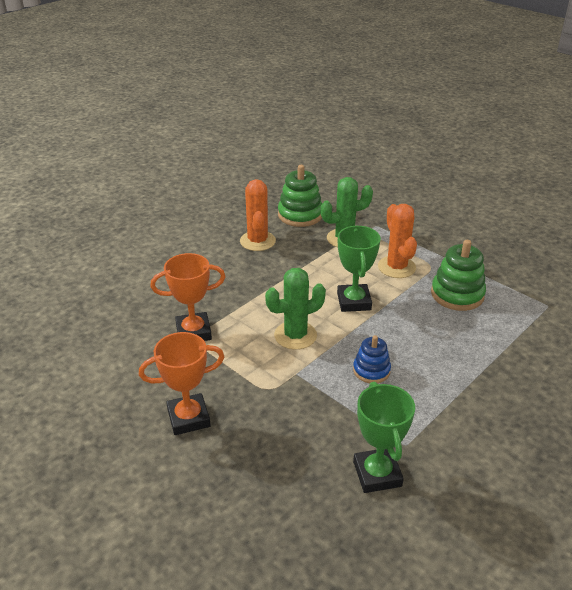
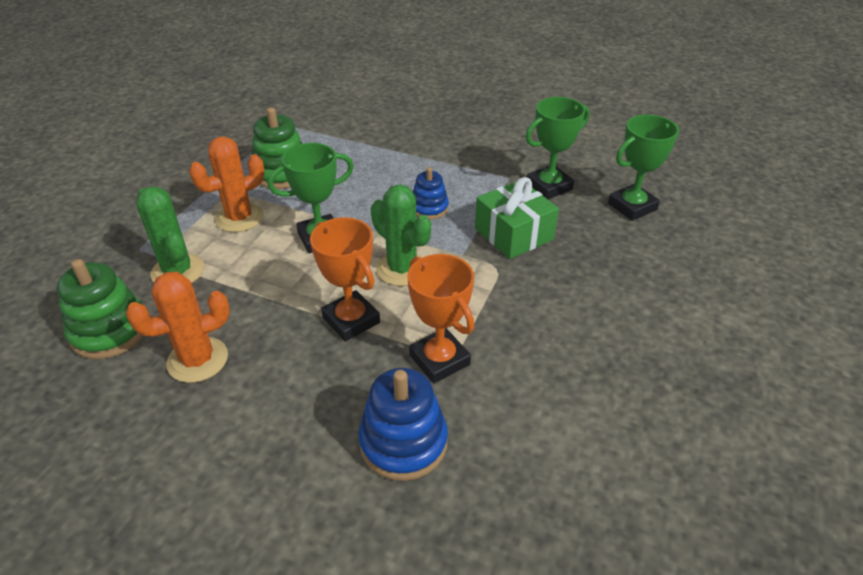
camera: 110 degrees left, 5 degrees up
(144, 303) = (403, 442): none -> blue stacking toy
(188, 418) = (575, 314): orange trophy -> orange trophy (351, 320)
(308, 416) = (514, 234): none -> green gift
(311, 536) = (632, 206): none -> green trophy

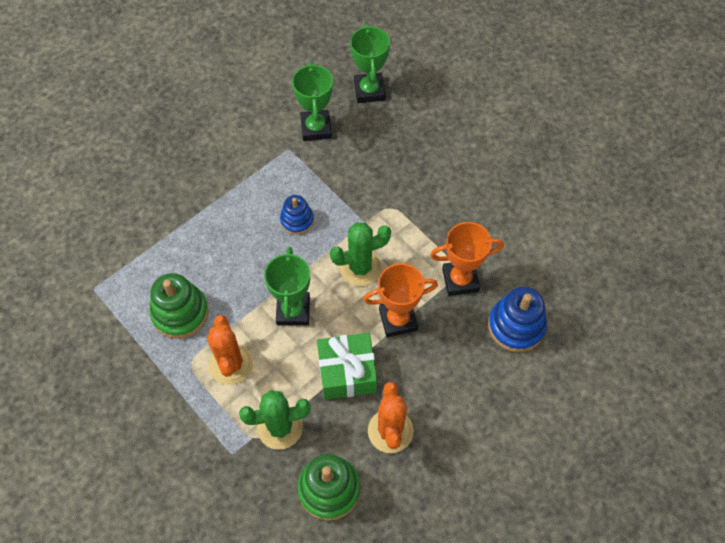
camera: 65 degrees left, 20 degrees up
(514, 234) = (359, 179): green gift -> green gift (347, 372)

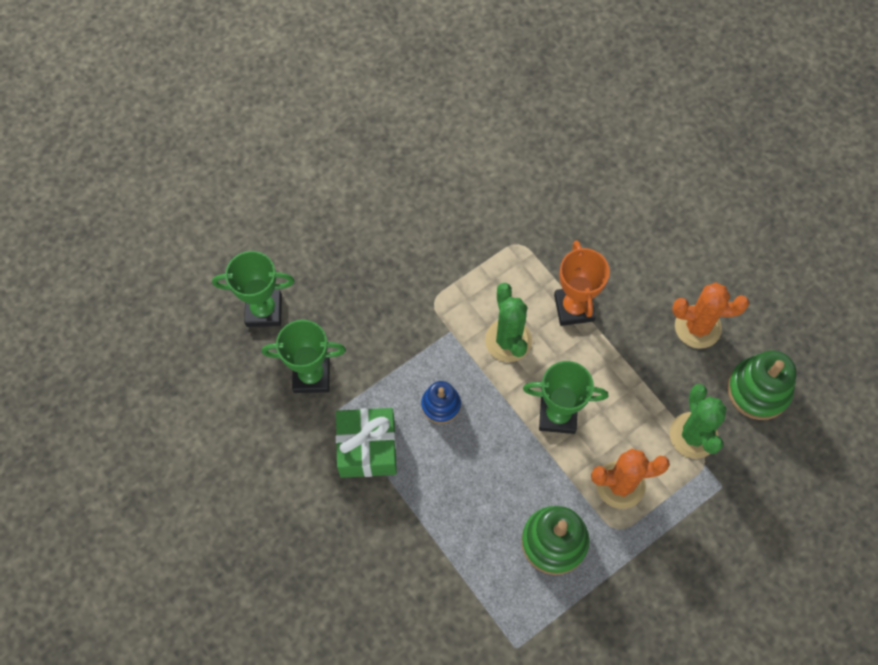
camera: 85 degrees left, 5 degrees up
(347, 372) = (632, 364): green gift -> green gift (367, 448)
(460, 280) = (530, 242): orange trophy -> none
(516, 326) = (586, 196): blue stacking toy -> none

